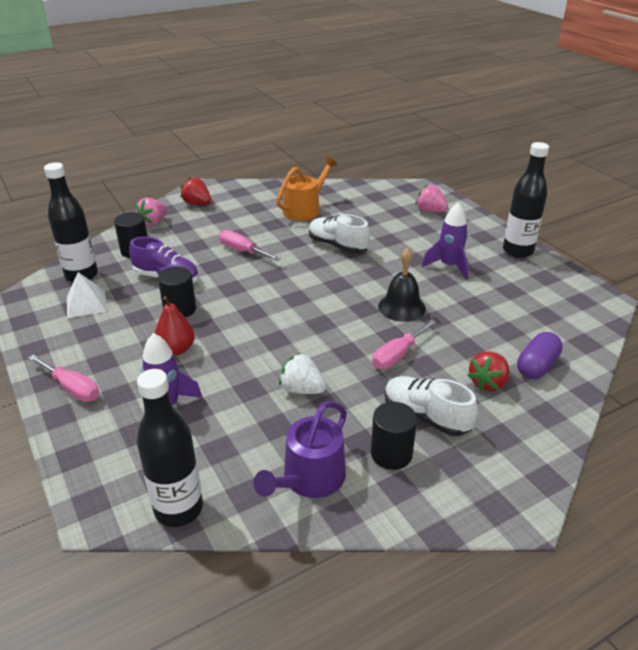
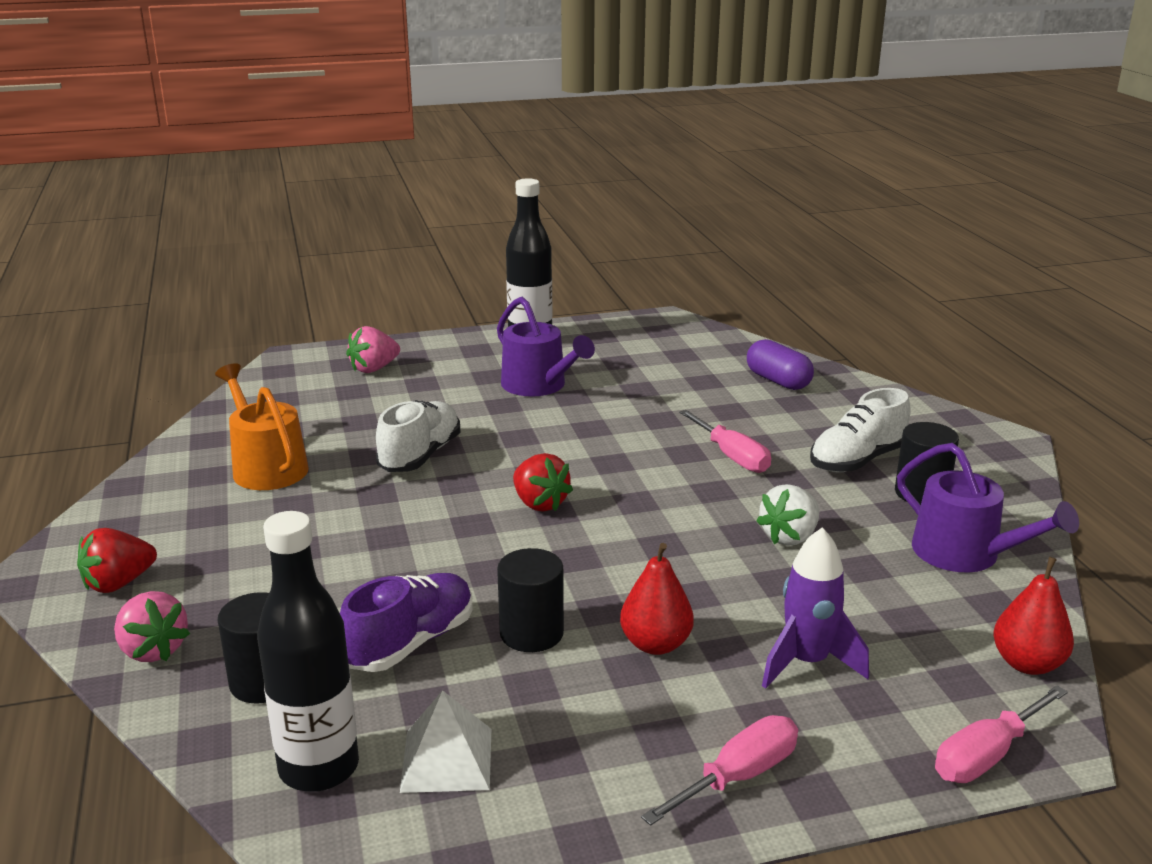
camera: 75 degrees left, 10 degrees down
(178, 509) = (1027, 664): black bottle -> red pear
(243, 251) = (369, 546): pink screwdriver -> pink screwdriver (986, 755)
(337, 246) = (420, 455): white shoe -> white shoe turned 150 degrees clockwise
(401, 307) = (623, 435): black bell -> none
(449, 266) = (538, 385): purple rocket -> purple watering can
(488, 383) = (802, 413): red strawberry -> red strawberry (539, 503)

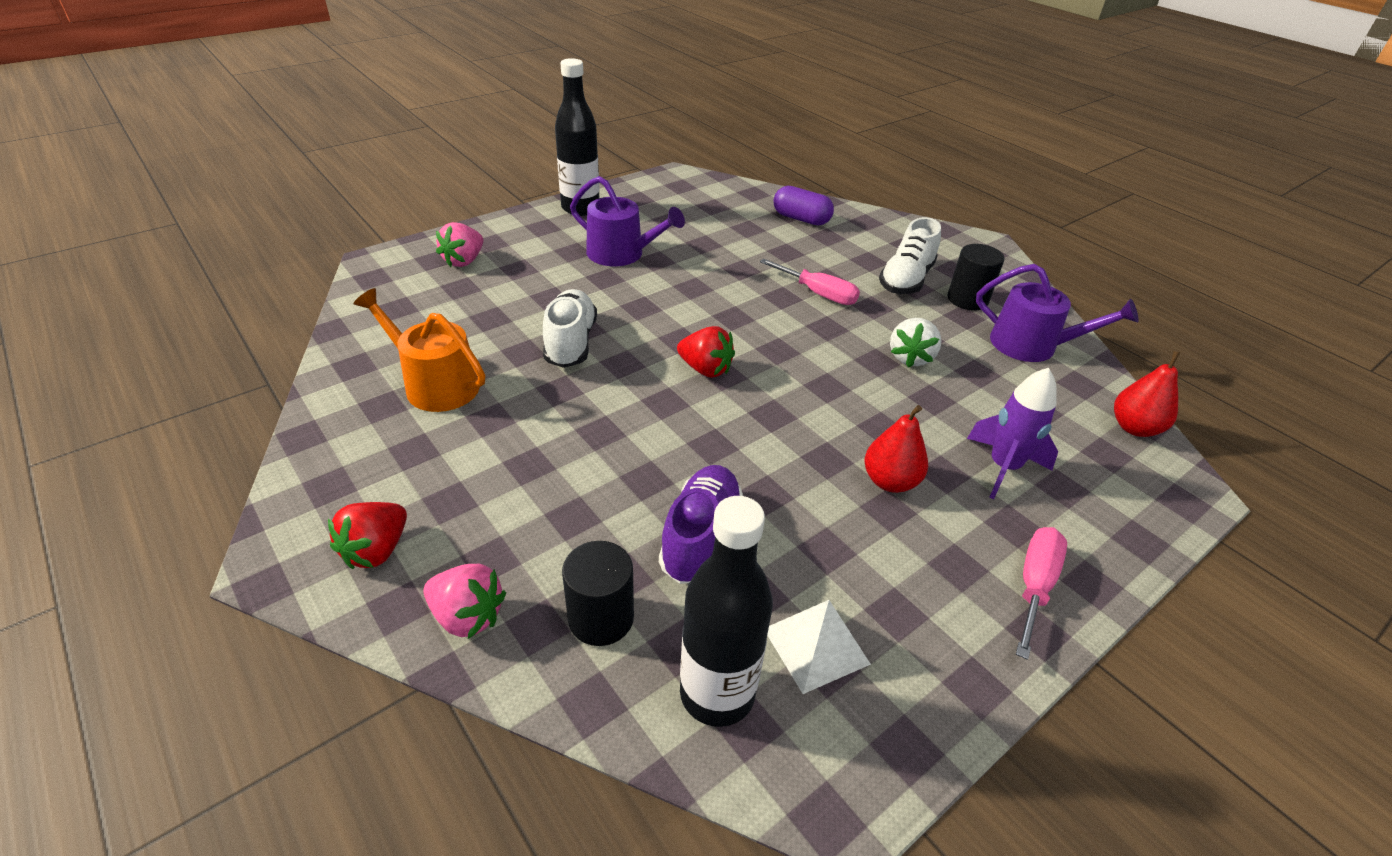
camera: 25 degrees left, 15 degrees up
(531, 633) = (791, 498): black cylinder -> none
(986, 755) = (1167, 512): pink screwdriver -> none

